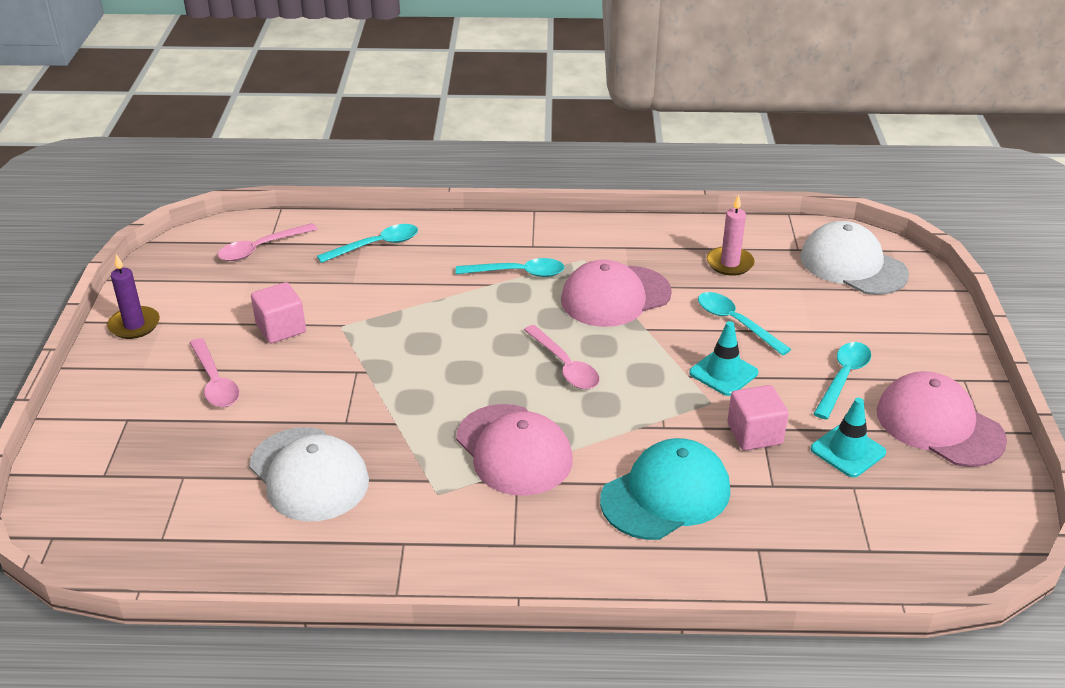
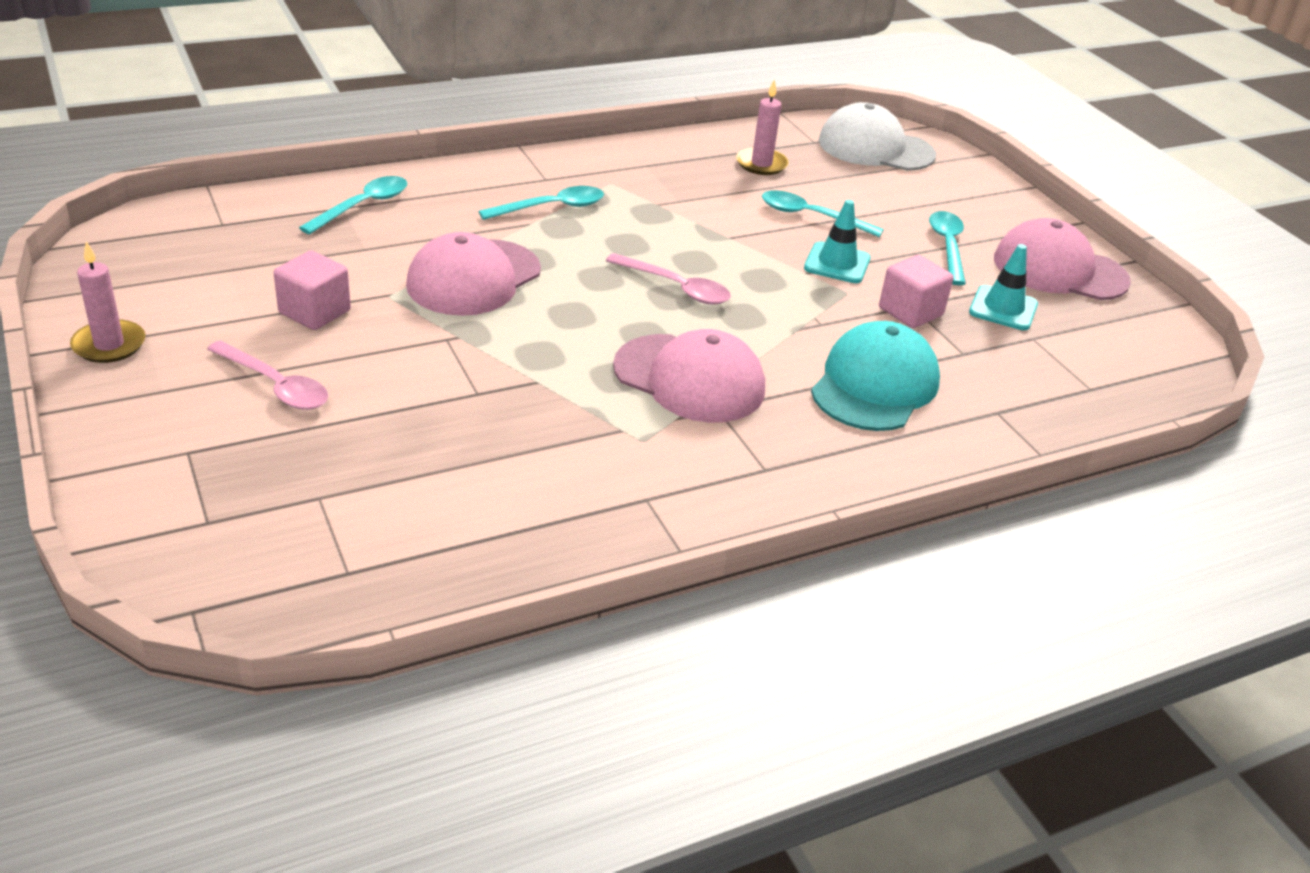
camera: 30 degrees left, 0 degrees up
(134, 325) = (109, 345): purple candle -> pink candle
(260, 248) = (216, 232): pink spoon -> none
(309, 474) = (478, 457): white cap -> none
(615, 296) = (673, 213): pink cap -> pink cap (474, 278)

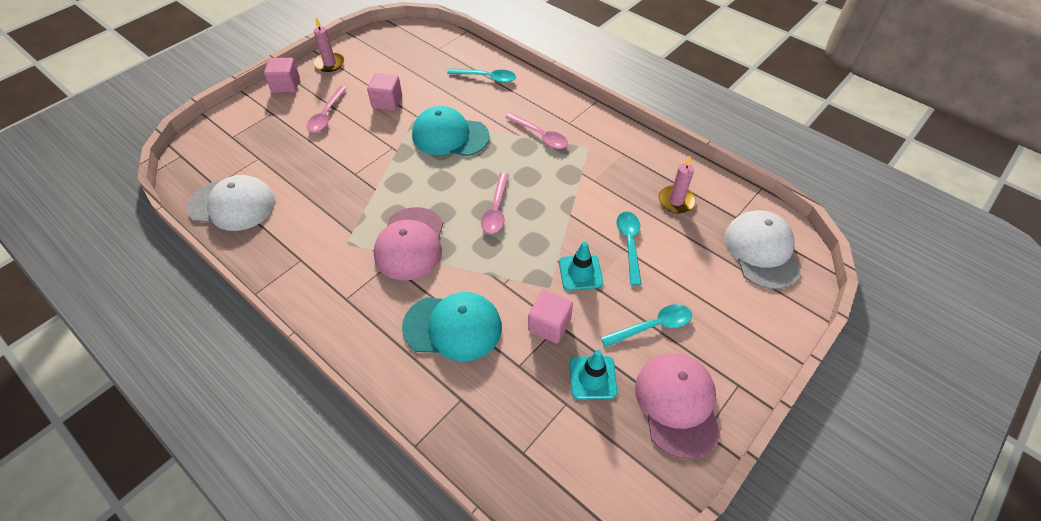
camera: 70 degrees right, 15 degrees up
(113, 414) = (286, 85): none -> pink cube
(431, 556) = (232, 205): none -> white cap
(474, 278) = (450, 136): pink cap -> turquoise cap
(552, 208) = (540, 136): turquoise spoon -> pink spoon

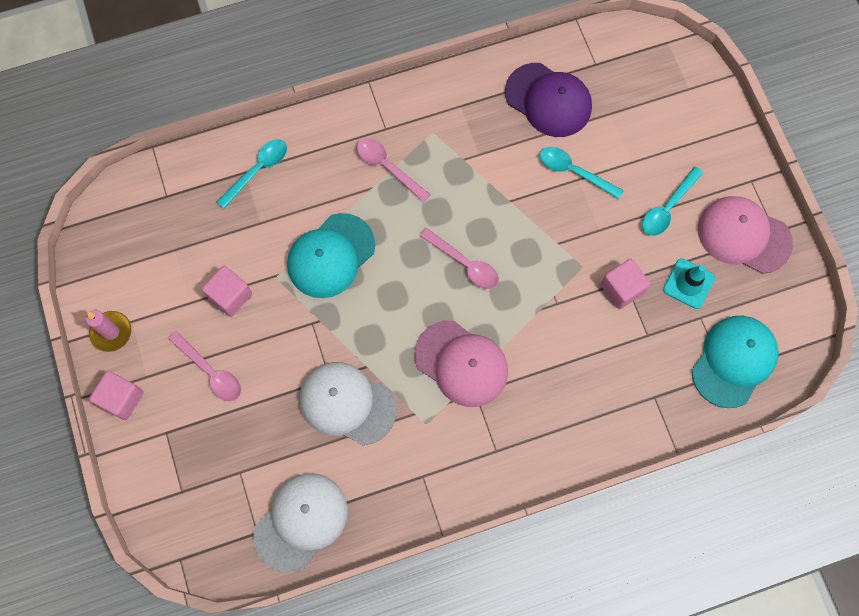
camera: 60 degrees left, 20 degrees up
(453, 327) = (580, 369): turquoise cap -> turquoise cap (734, 361)
(540, 136) = (387, 167): pink spoon -> pink spoon turned 120 degrees counterclockwise
(580, 272) = (581, 231): turquoise traffic cone -> none
(653, 326) = (667, 208): turquoise spoon -> turquoise spoon turned 150 degrees counterclockwise
(676, 201) = (548, 100): pink candle -> purple cap
(761, 251) = (642, 71): white cap -> white cap (347, 403)

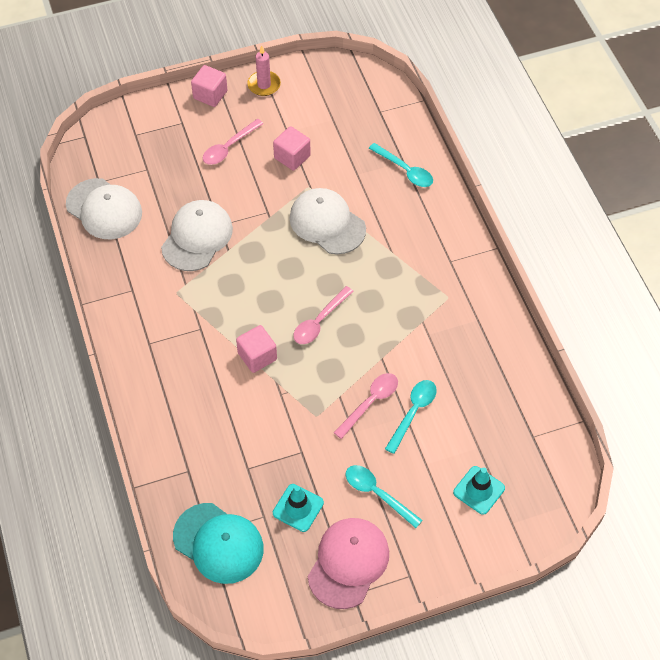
camera: 90 degrees right, 15 degrees down
(331, 256) = (327, 223): turquoise cap -> white cap
(387, 167) = (412, 263): pink spoon -> pink spoon (370, 402)
(461, 363) = (227, 318): pink cap -> none
(548, 100) = (489, 393): purple cap -> none
(621, 289) = (293, 448): pink cube -> pink cube (257, 356)
(657, 115) = (479, 490): none -> turquoise traffic cone

